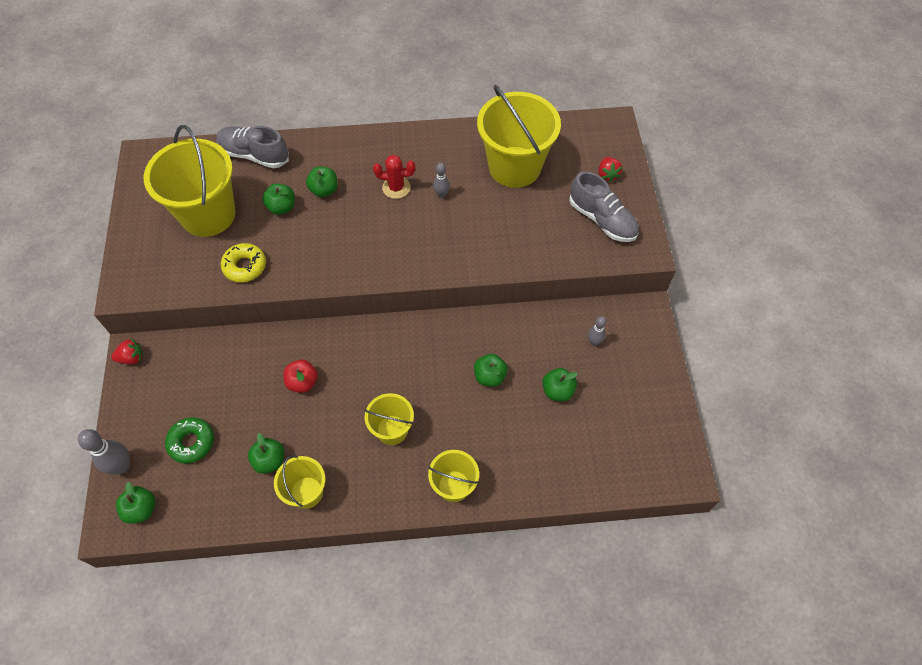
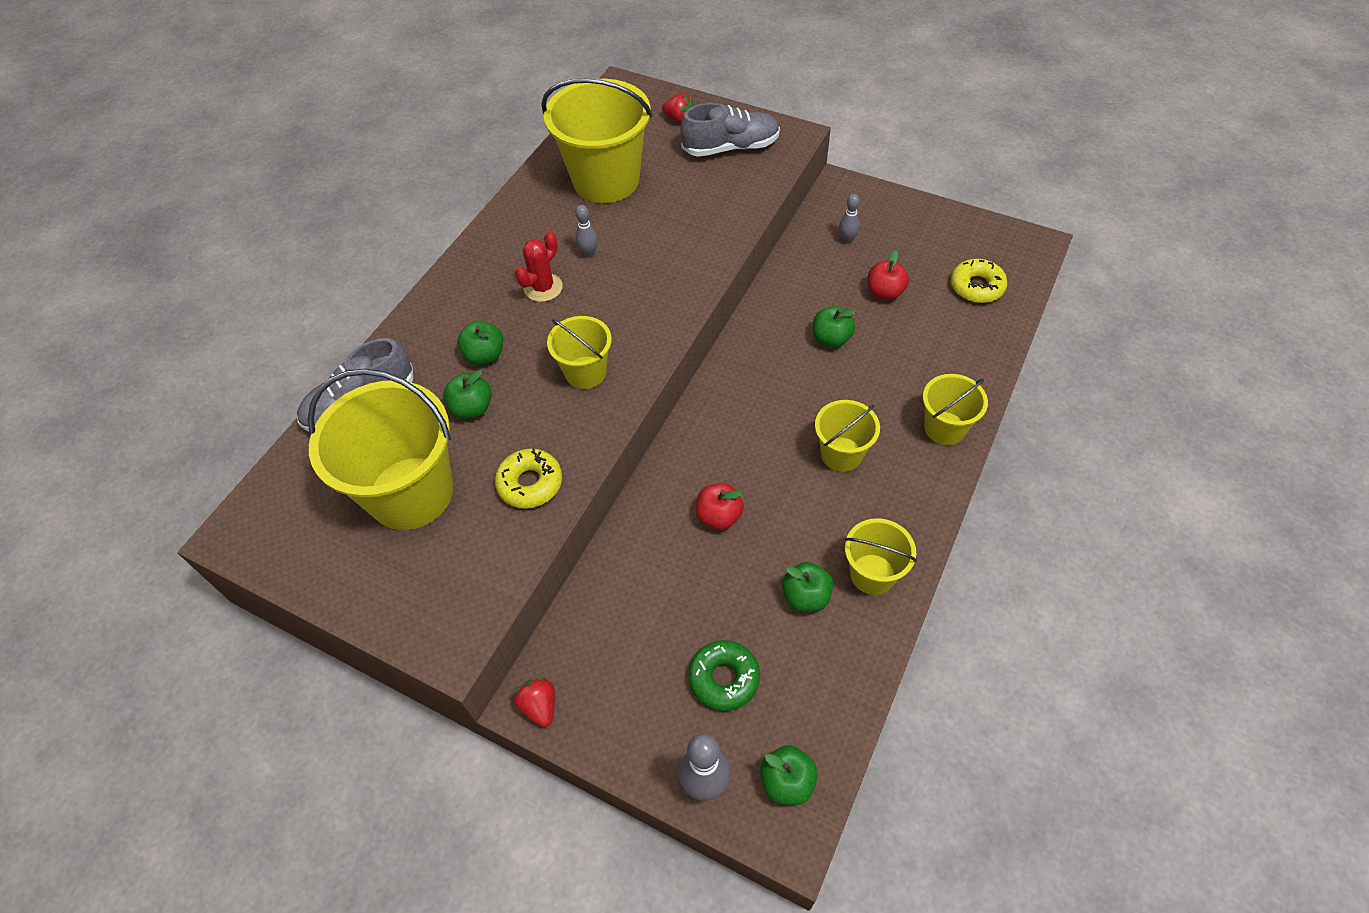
camera: 55 degrees left, 5 degrees down
(132, 358) = (539, 706): red strawberry -> red strawberry turned 45 degrees counterclockwise
(342, 247) = (585, 372): none -> yellow bucket
(557, 391) = (884, 293): green apple -> red apple
(608, 451) = (976, 287): none -> yellow donut

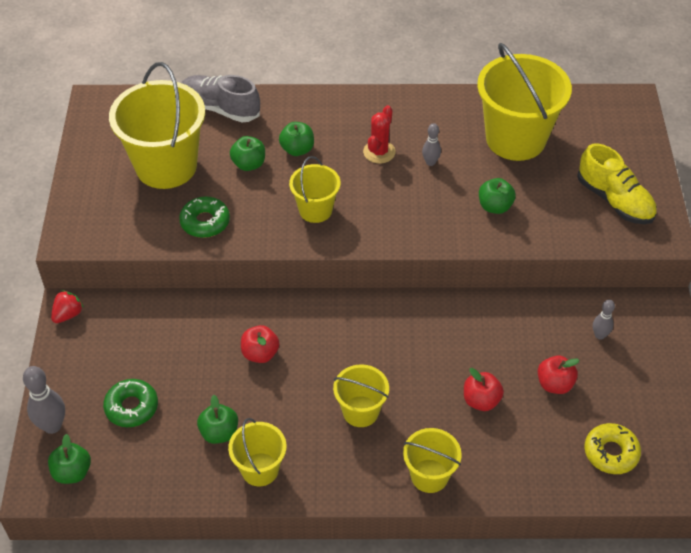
camera: 60 degrees right, 5 degrees down
(530, 483) = (205, 222): yellow donut -> green donut
(543, 288) = (379, 152): red cactus -> red cactus turned 75 degrees counterclockwise
(679, 119) = (623, 153): red strawberry -> none
(730, 148) = (614, 200): grey shoe -> yellow shoe
(831, 339) = (476, 363): green apple -> green apple (495, 206)
(876, 353) = (481, 400): none -> red apple

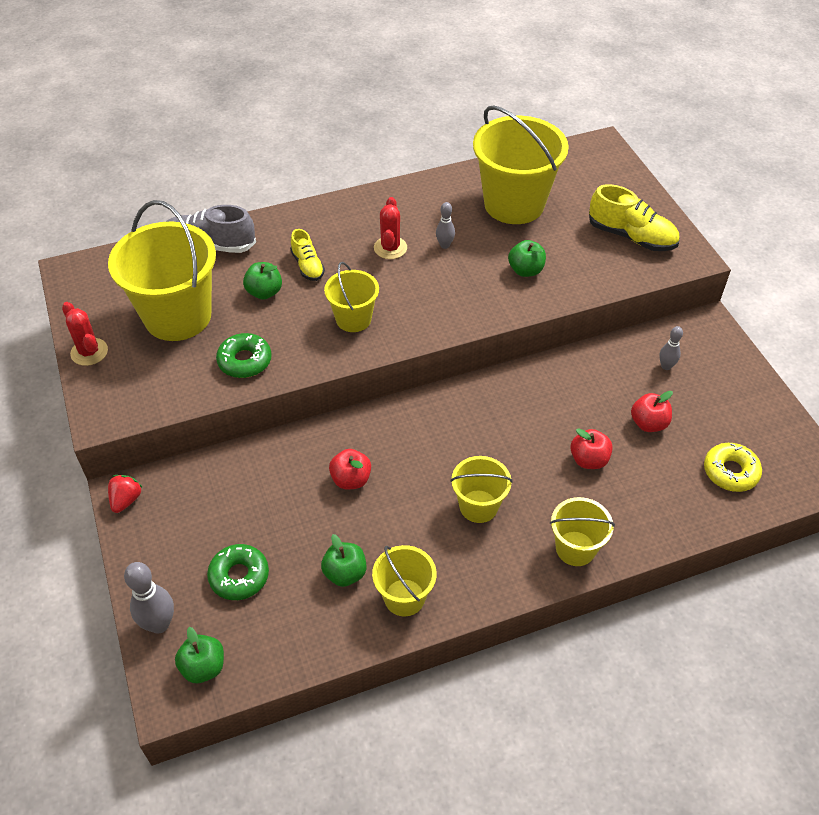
camera: 20 degrees left, 0 degrees up
(81, 178) = (89, 352): none -> red cactus
(297, 149) = (307, 266): green apple -> yellow shoe

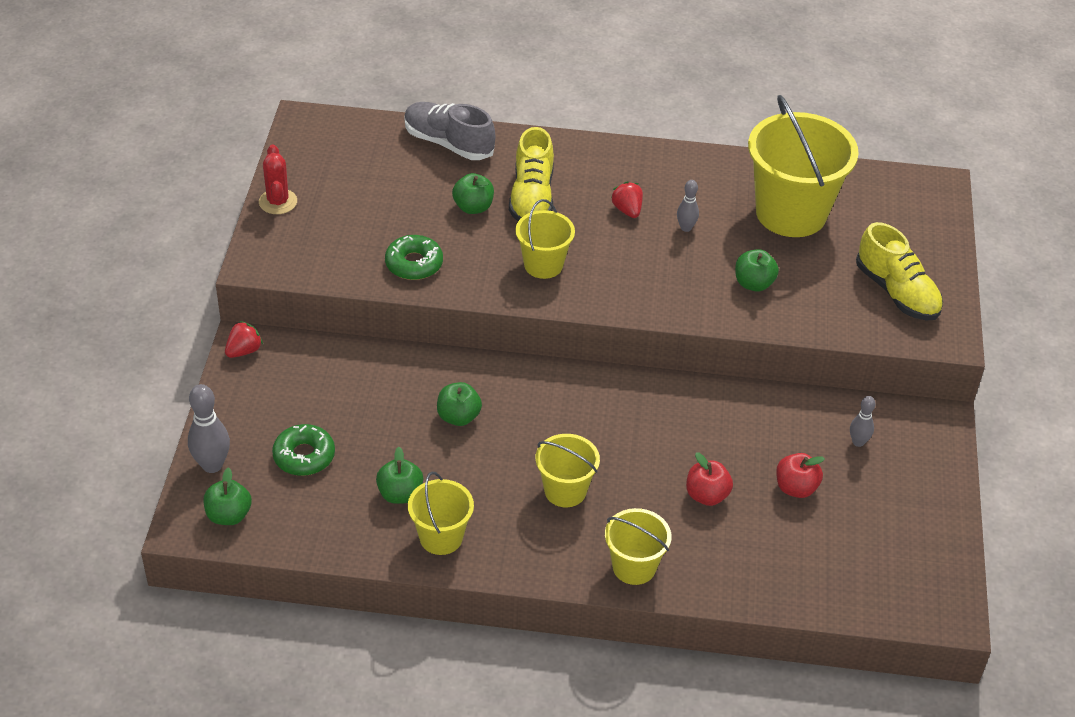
camera: 25 degrees right, 5 degrees down
(178, 316) = (377, 199): yellow bucket -> none
(307, 266) = (532, 197): yellow shoe -> yellow shoe, size x1.67
(351, 479) = (458, 417): red apple -> green apple
(390, 248) = (627, 210): red cactus -> red strawberry
(730, 472) = (849, 567): yellow donut -> none

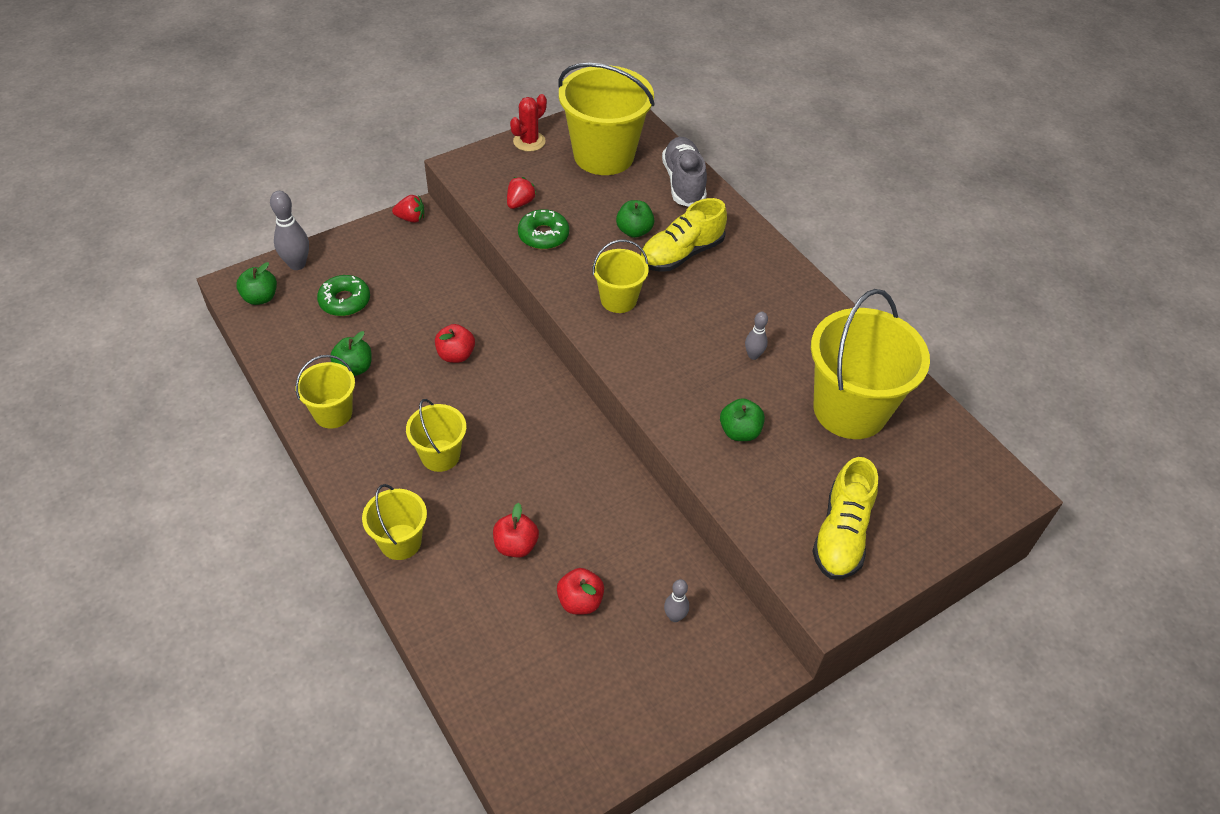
camera: 50 degrees right, 5 degrees up
(355, 168) = (604, 155): none -> yellow bucket
(458, 417) = (456, 355): green apple -> red apple
(627, 210) = (731, 311): red strawberry -> red strawberry (520, 203)

